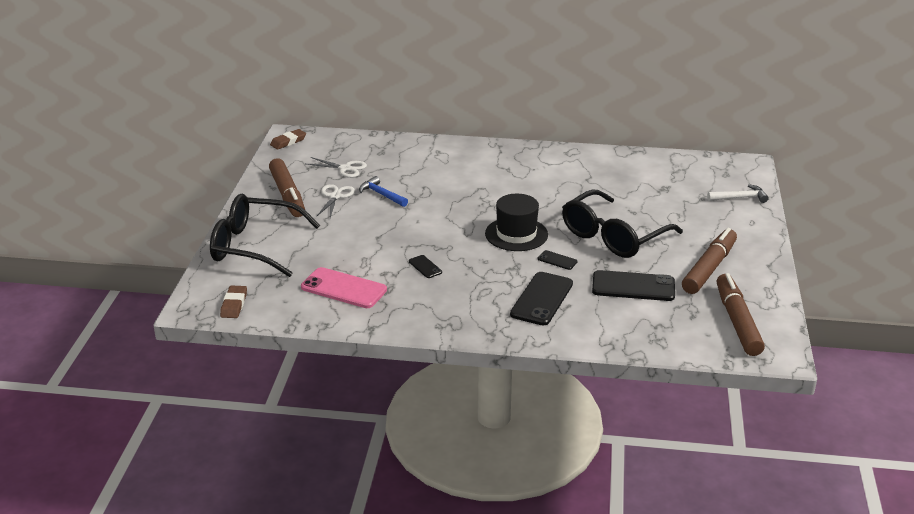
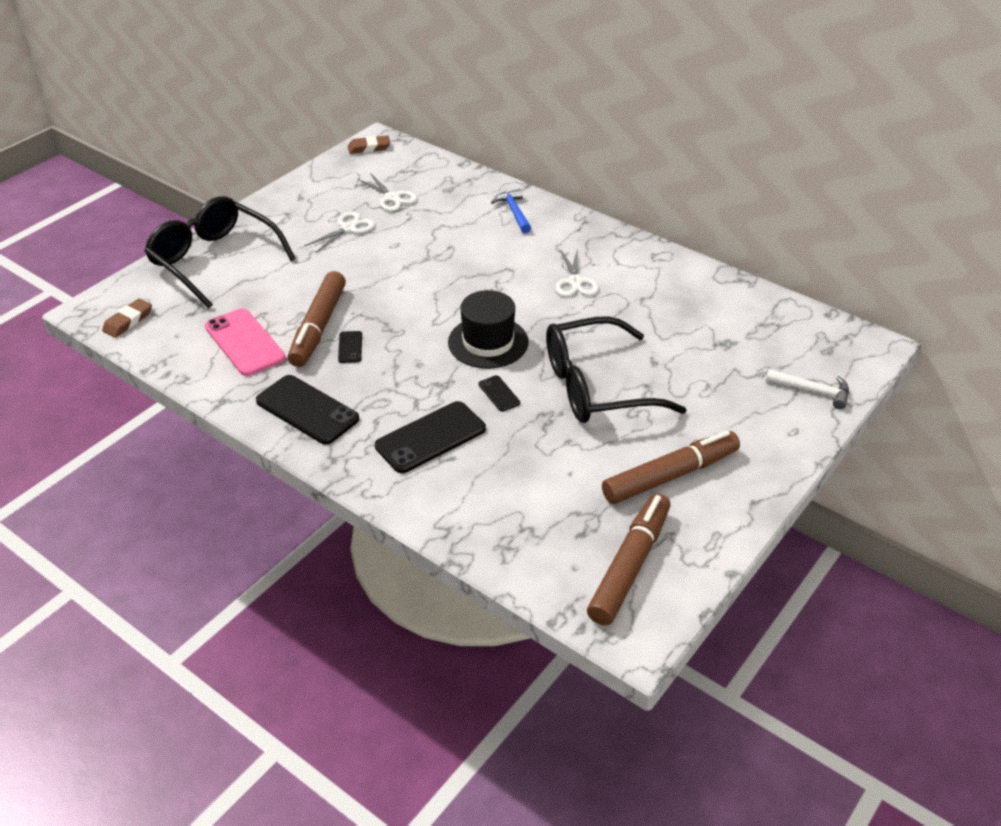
camera: 30 degrees right, 10 degrees up
(287, 195) = (305, 211): brown marker -> brown marker (318, 327)
(381, 194) = (396, 242): blue hammer -> blue hammer (514, 212)
(533, 182) = (575, 282): none -> white scissors
(633, 286) = (551, 463): black phone -> black phone (307, 410)

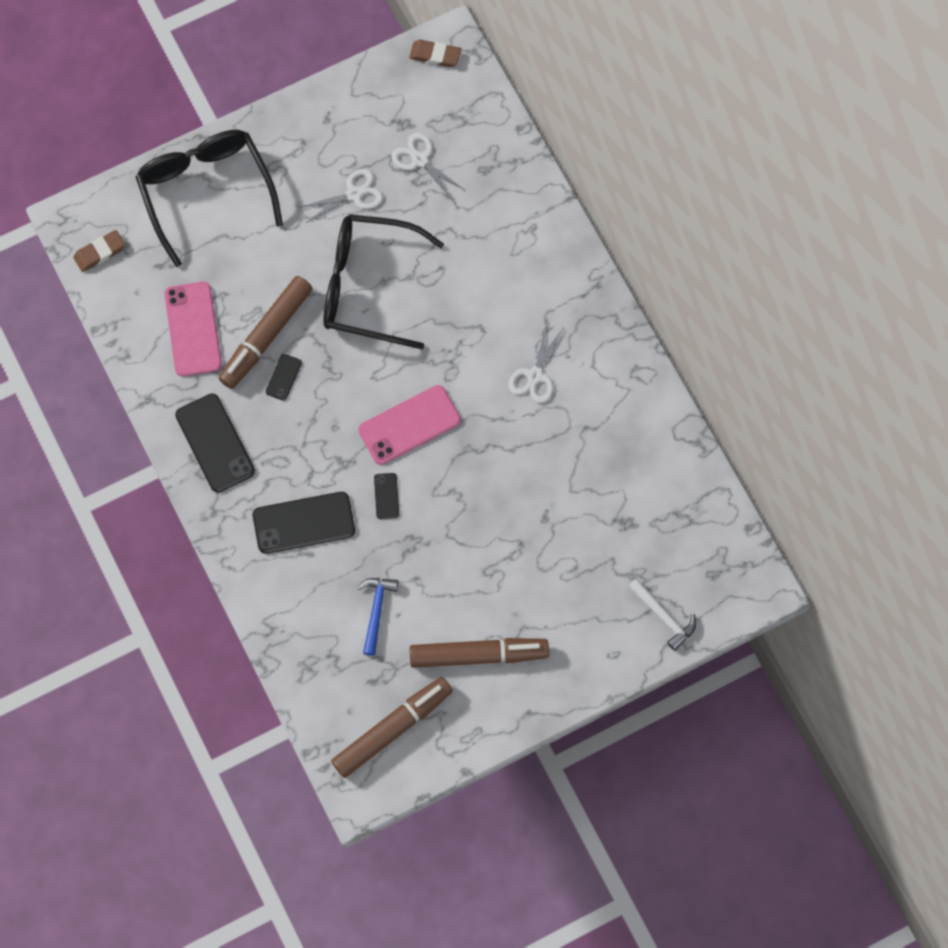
camera: 25 degrees right, 30 degrees up
(392, 198) = (420, 160): white scissors -> white scissors turned 150 degrees clockwise
(488, 342) = (409, 425): black hat -> pink phone
(514, 212) = (533, 238): blue hammer -> blue hammer (376, 611)
(596, 386) = (475, 525): black glasses -> black glasses (367, 286)

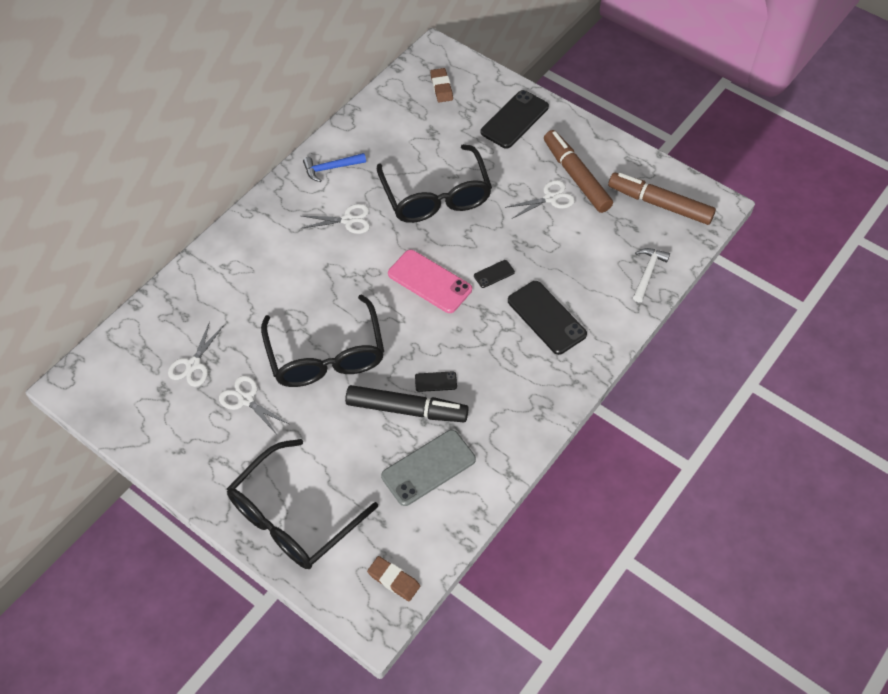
camera: 115 degrees left, 15 degrees down
(193, 329) = (428, 468): pink phone -> grey phone
(215, 443) = (518, 406): black phone -> black phone (514, 119)
(266, 336) = (406, 409): brown marker -> black marker
(376, 611) = (584, 246): blue hammer -> blue hammer (331, 168)
(435, 55) = (86, 393): brown eraser -> brown eraser (441, 87)
(461, 608) = (550, 198): none -> white scissors
(523, 484) = (436, 197): none -> black glasses
(664, 616) = (485, 91): white hammer -> white hammer (647, 273)

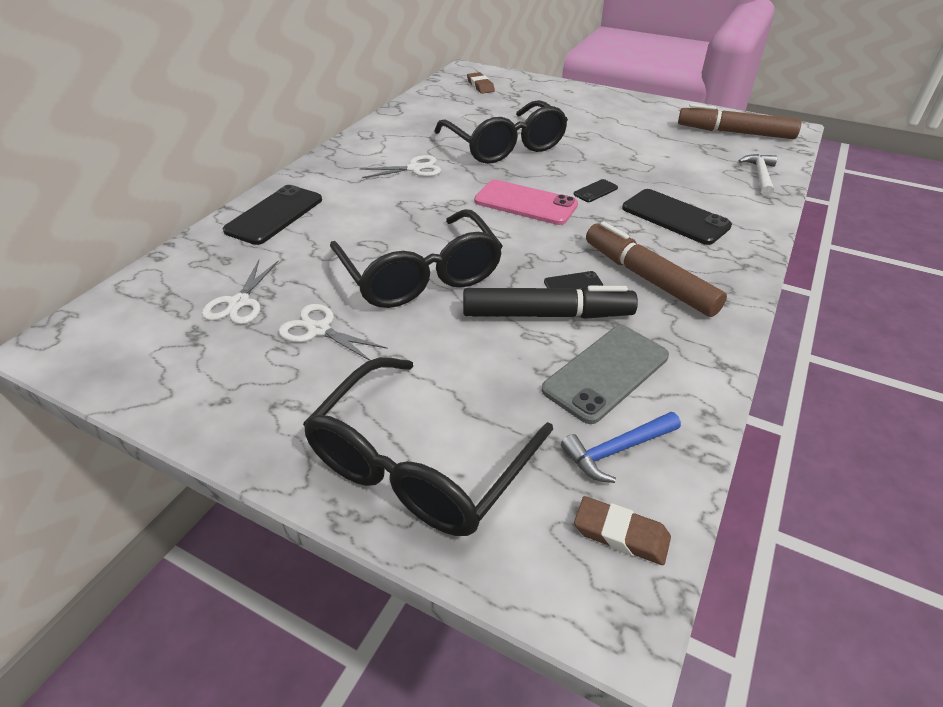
camera: 10 degrees left, 15 degrees down
(331, 168) = (385, 138): blue hammer -> blue hammer (617, 450)
(514, 119) = (560, 97): black phone -> black phone (274, 215)
(550, 198) = (624, 138): white scissors -> none
(576, 177) = (640, 123): brown marker -> brown marker (648, 278)

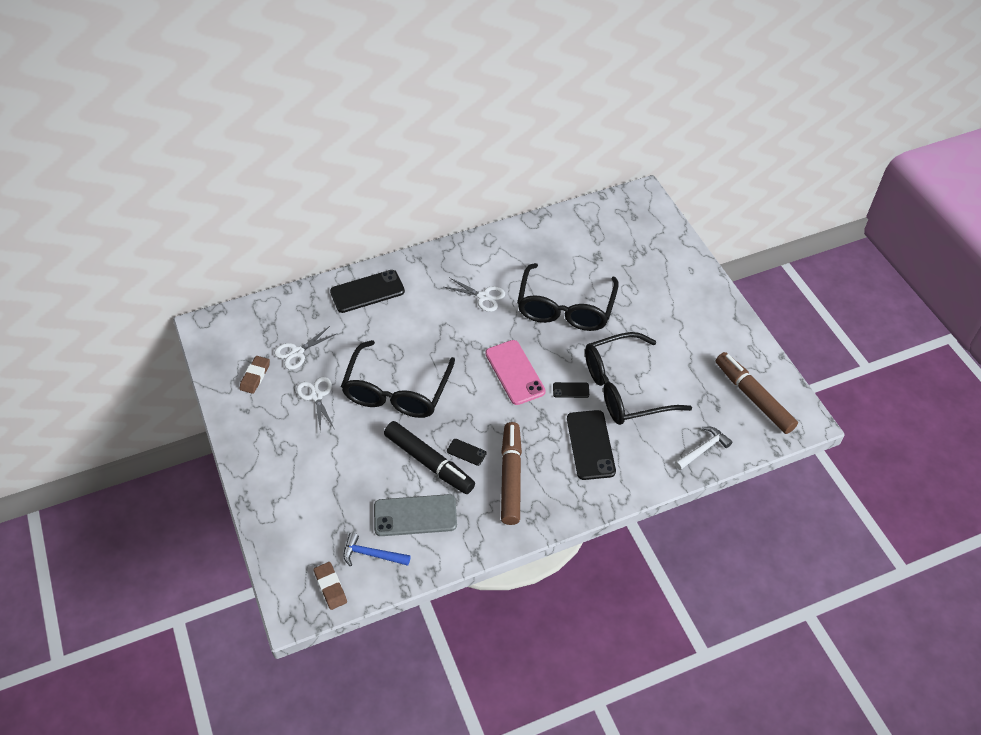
camera: 40 degrees right, 10 degrees up
(419, 465) = (290, 500): black glasses -> black glasses (624, 389)
(480, 86) = (628, 225): brown eraser -> brown eraser (255, 376)

